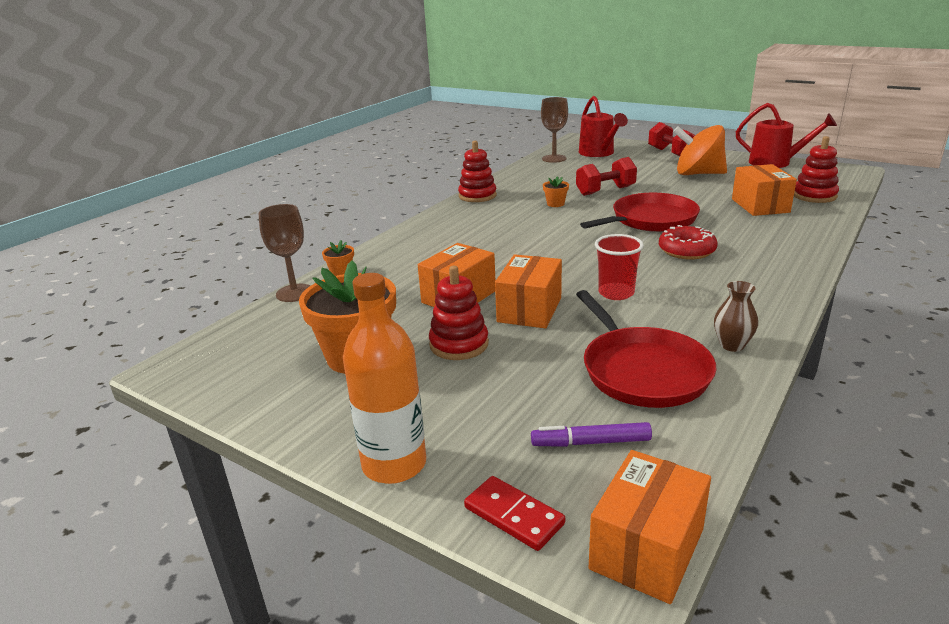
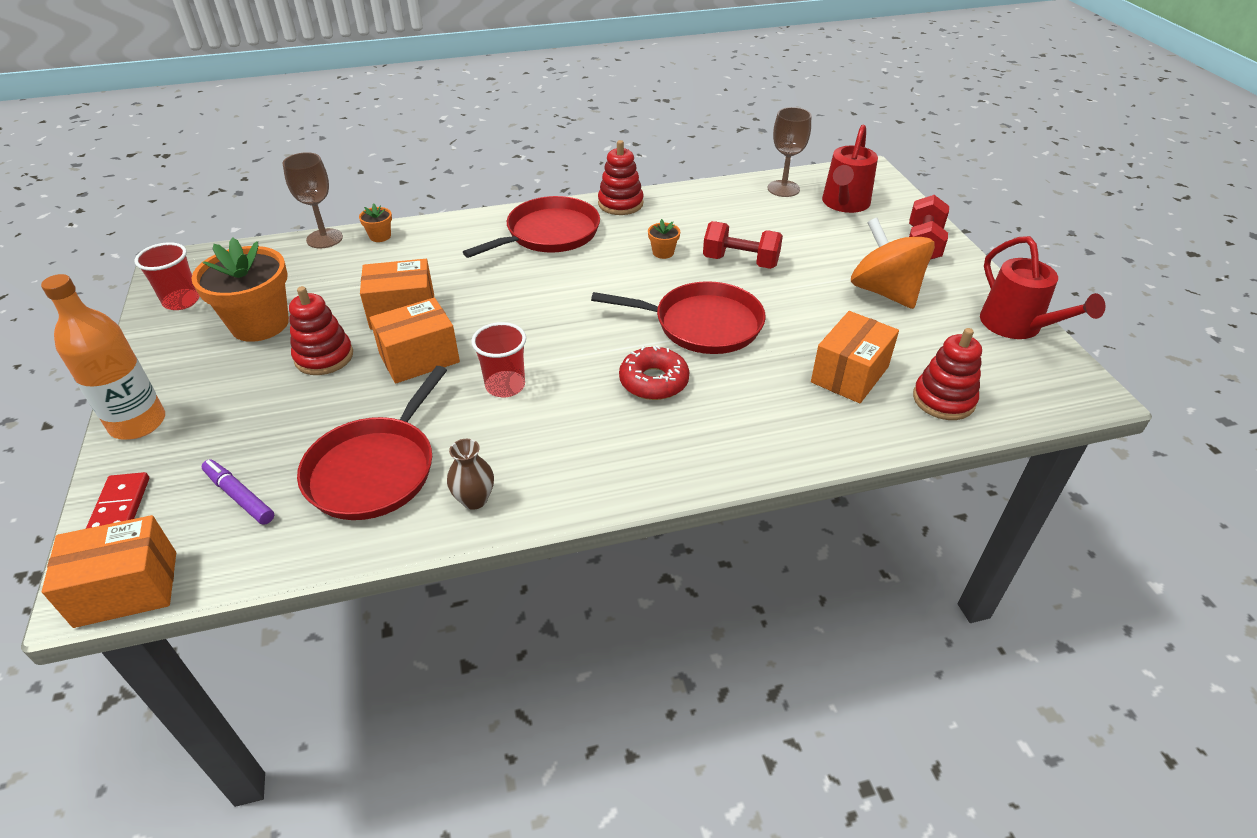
camera: 40 degrees right, 15 degrees up
(243, 382) = (181, 301): none -> red cup
(465, 224) = (549, 234): none -> red pan

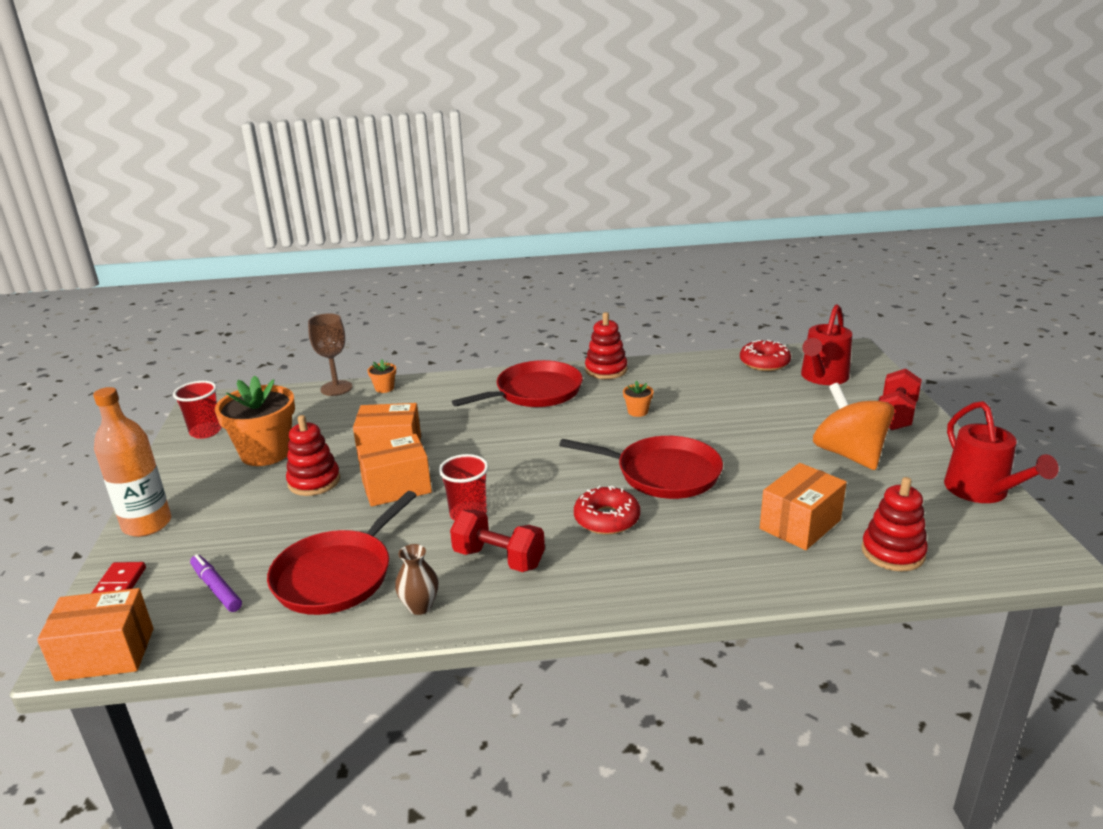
camera: 10 degrees right, 15 degrees down
(740, 262) = (710, 422): red dumbbell -> red dumbbell (499, 559)
(783, 189) = (764, 363): brown goblet -> red donut

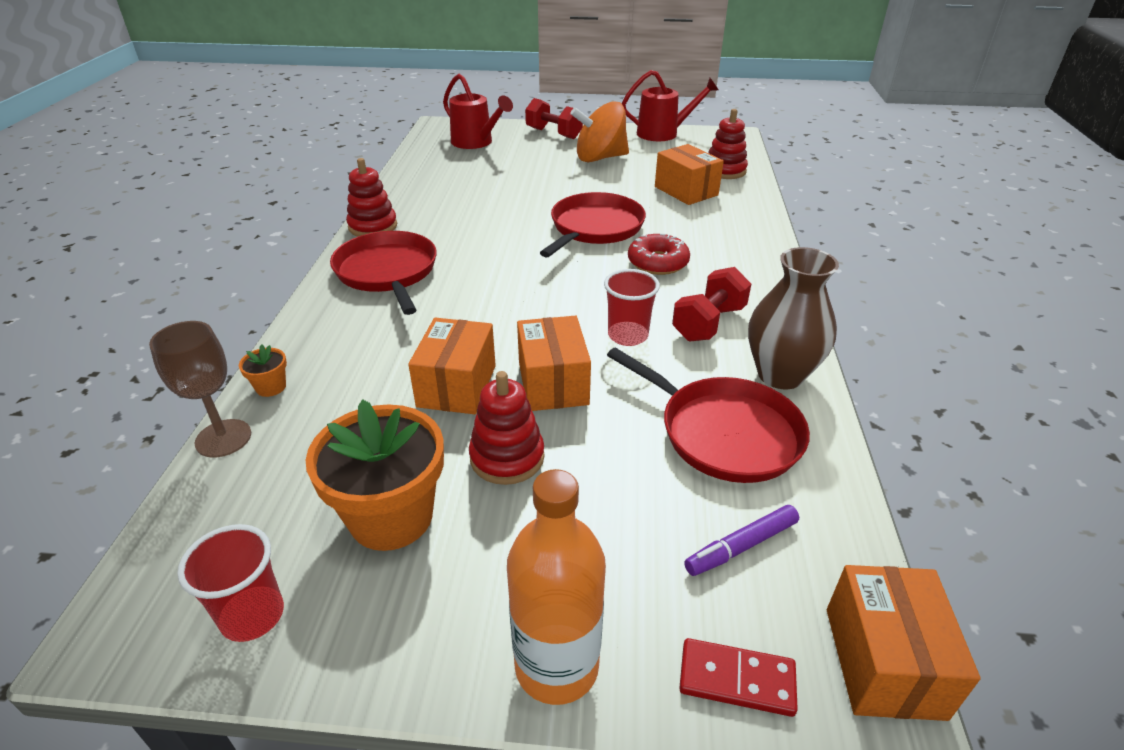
camera: 80 degrees left, 10 degrees up
(420, 606) = (780, 375): brown vase -> brown vase, size x1.87
(637, 411) = (476, 223): orange flower pot -> none
(764, 363) = (429, 157): red donut -> none

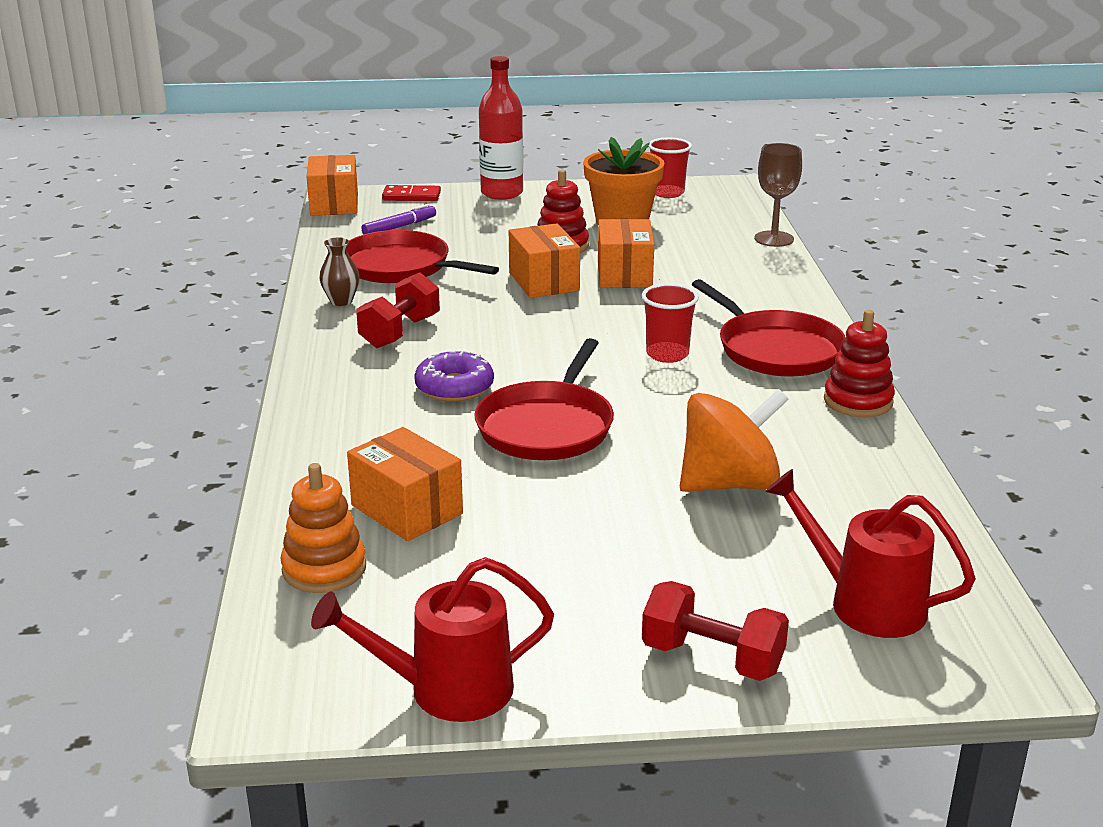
camera: 170 degrees right, 10 degrees down
(271, 387) = (776, 263): orange flower pot -> none
(556, 666) = (502, 193): orange bottle -> red bottle
(600, 158) = (578, 581): orange spinning top -> orange spinning top (729, 484)
(628, 335) = (483, 316): red cup -> red cup (667, 354)
(657, 262) = (454, 387): red donut -> purple donut
(725, 171) = (324, 569): red stacking toy -> orange stacking toy
(780, 375) = (341, 301): brown vase -> brown vase, size x0.53

